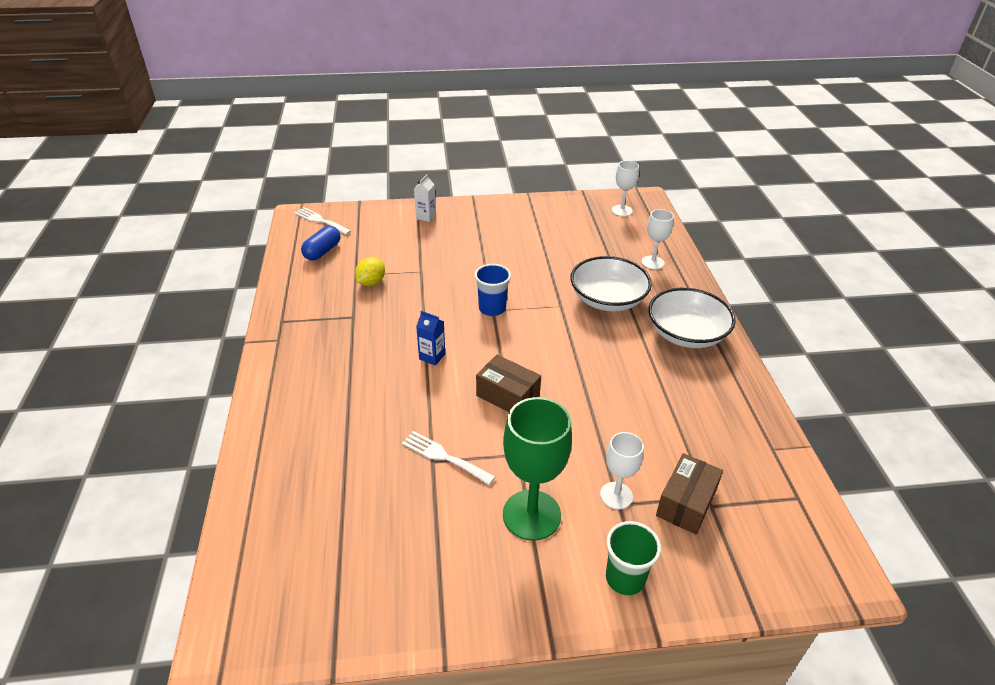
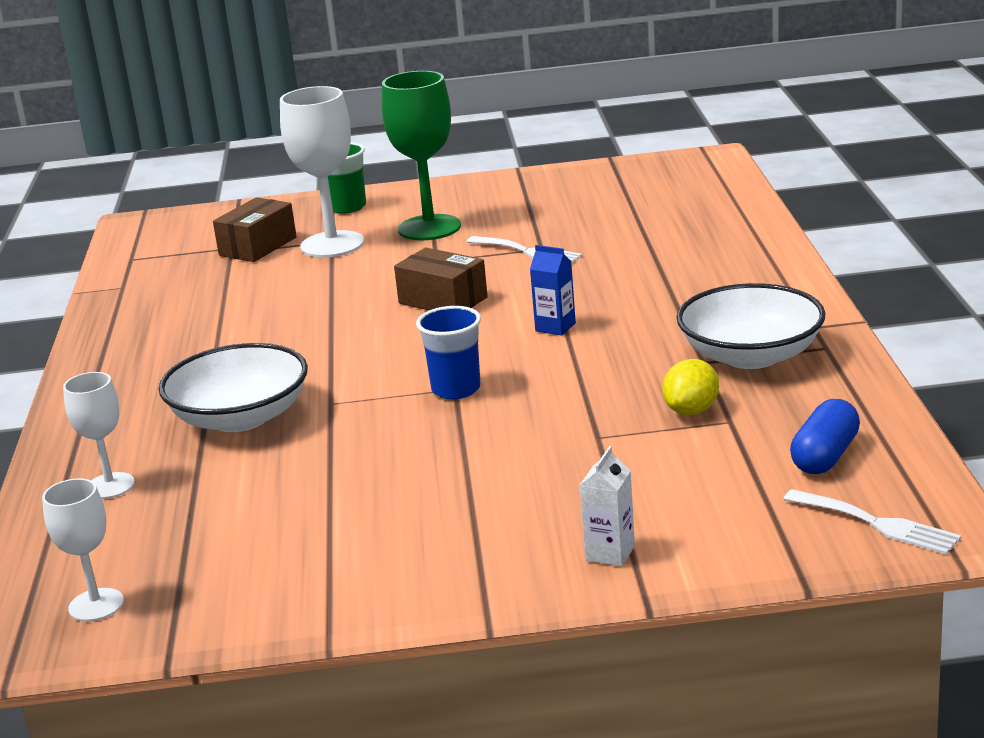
camera: 175 degrees left, 15 degrees down
(616, 495) = (332, 245): white goblet -> white goblet, size x1.75
(686, 334) = (137, 382): white bowl -> white bowl (751, 355)

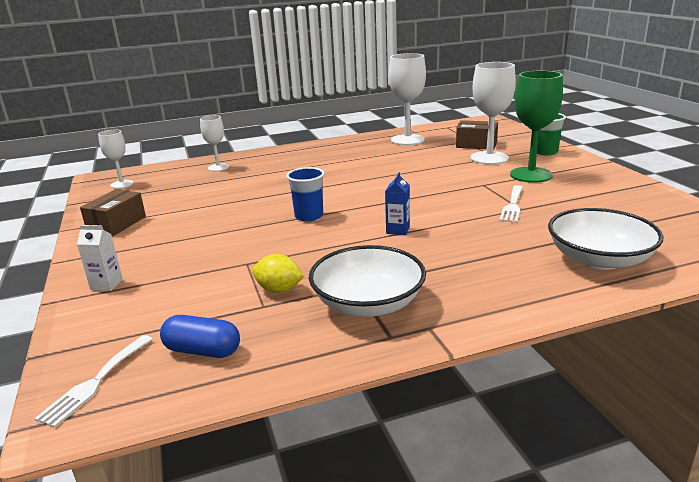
camera: 75 degrees right, 0 degrees up
(164, 295) = (407, 140): none -> white goblet
(240, 418) = (278, 177): white bowl -> white bowl (599, 259)
(443, 300) = (425, 195): brown box -> brown box (117, 224)

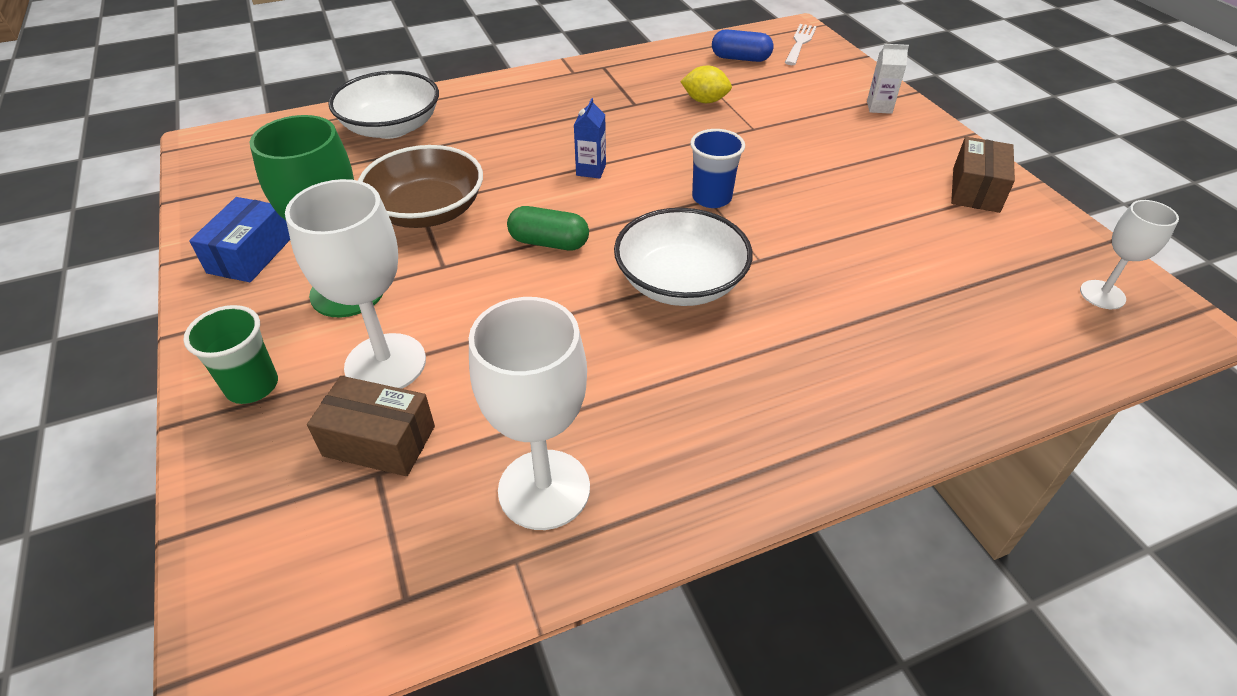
camera: 175 degrees right, 20 degrees up
(218, 167) = (963, 353): white goblet -> none
(368, 303) = (621, 89): white bowl -> white bowl (680, 282)
(421, 194) = (549, 242): none -> green capsule
(512, 206) = (427, 211): white fork -> brown bowl
(609, 185) = (250, 255): none -> blue box

